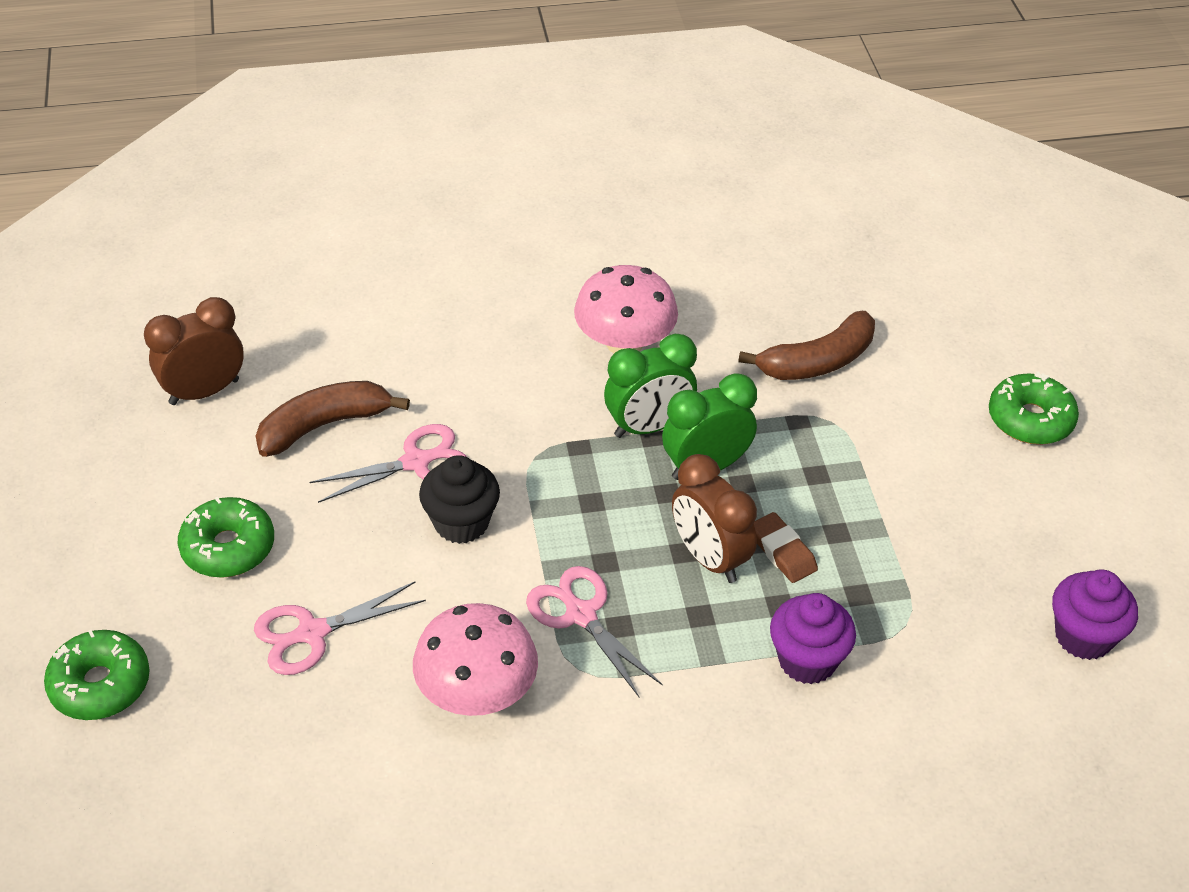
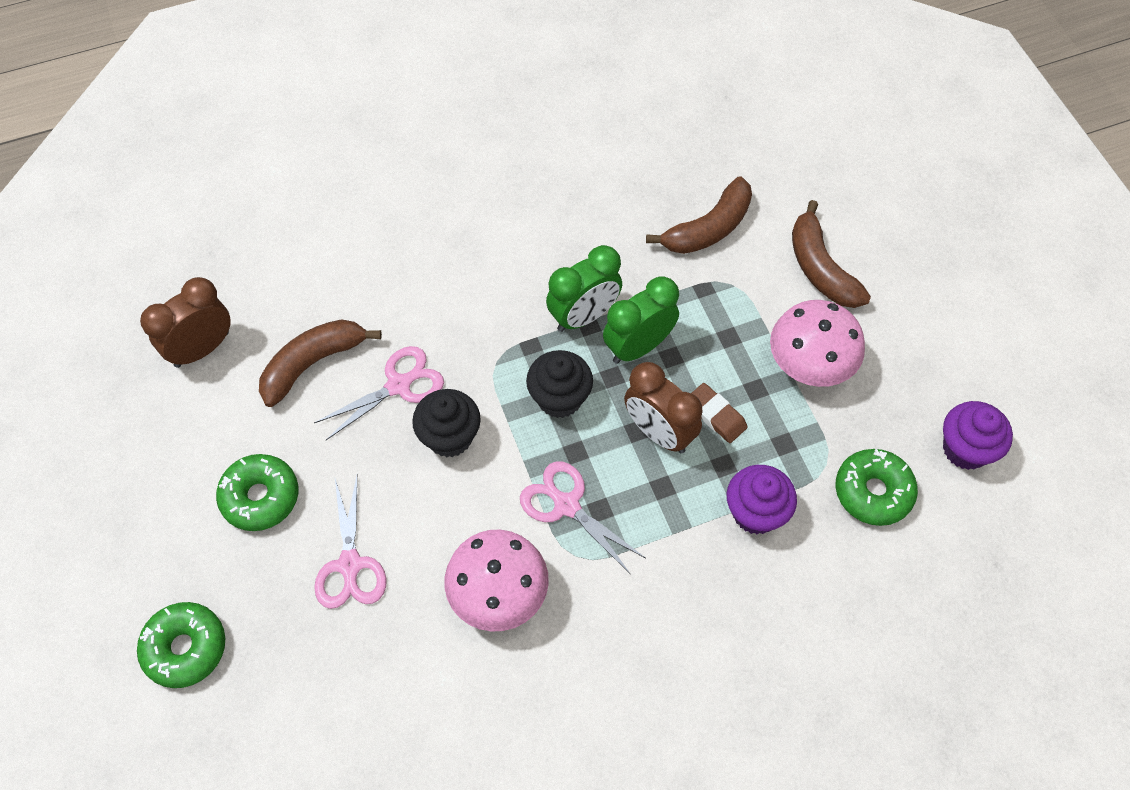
camera: 10 degrees left, 15 degrees up
(312, 633) = (350, 565): pink scissors -> pink scissors turned 60 degrees counterclockwise
(600, 504) = (559, 398): none -> black cupcake
(624, 343) = (546, 238): pink mushroom -> pink mushroom (810, 364)
(943, 422) = (820, 268): none -> brown banana
(1030, 419) = (888, 254): green donut -> green donut (873, 492)

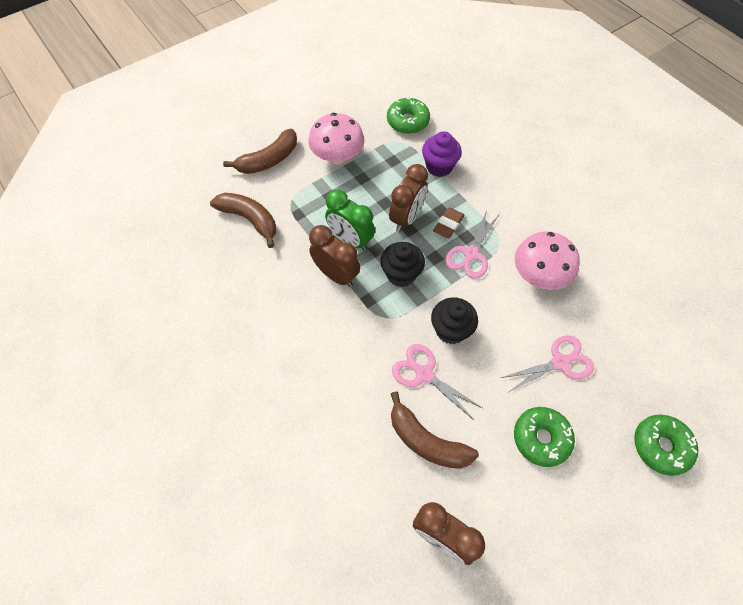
camera: 105 degrees left, 0 degrees up
(583, 316) = (336, 275): green clock -> brown clock
(716, 415) = (385, 193): brown eraser -> brown eraser (448, 224)
(965, 449) = (369, 89): purple cupcake -> none

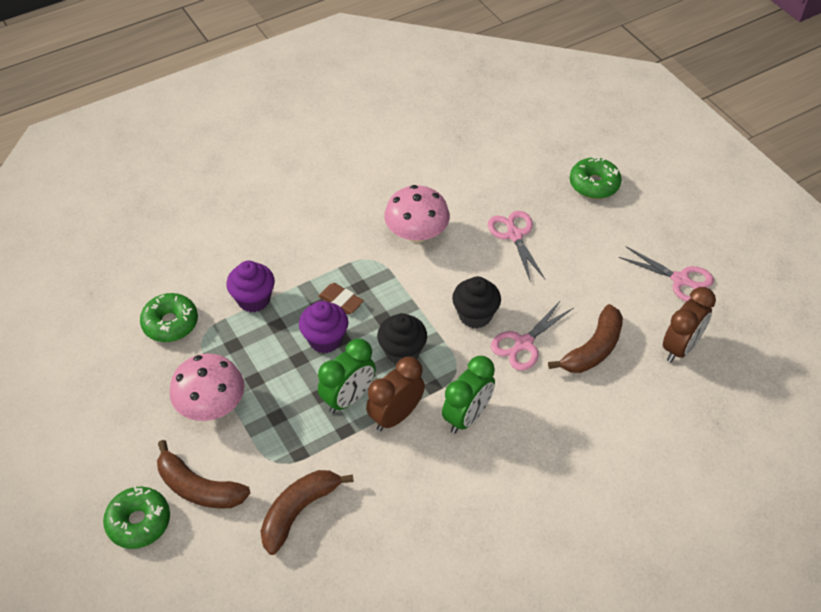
camera: 85 degrees left, 10 degrees down
(269, 160) = (199, 488): brown banana -> brown banana turned 150 degrees clockwise
(339, 328) = (467, 416): none -> green clock
(406, 218) = (325, 339): brown clock -> purple cupcake
(471, 254) = (384, 286): pink scissors -> pink scissors (680, 280)
(541, 438) = (588, 262): green donut -> green donut (139, 522)

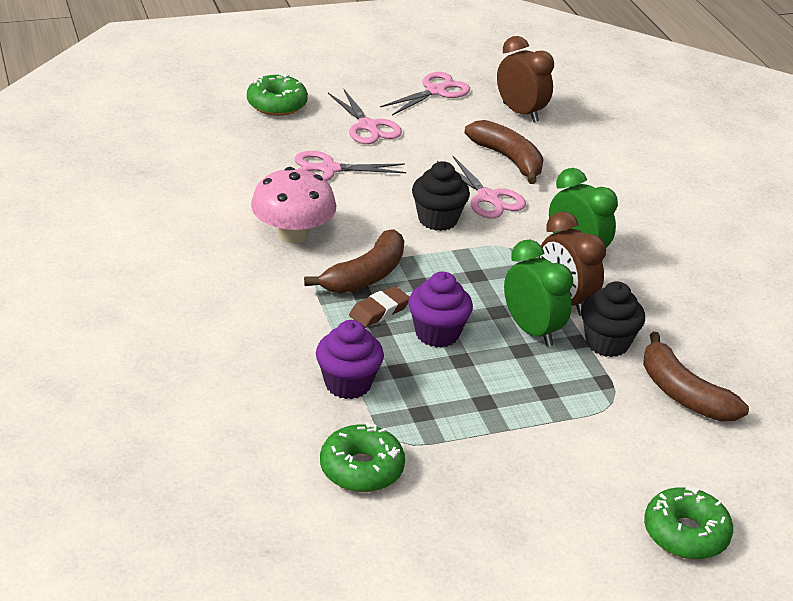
camera: 80 degrees left, 15 degrees down
(199, 488) = (641, 472): brown banana -> brown banana (366, 275)
(211, 405) = (515, 445): pink mushroom -> none
(402, 352) = (475, 279): black cupcake -> black cupcake (607, 343)
(592, 246) = (368, 126): none -> pink scissors

